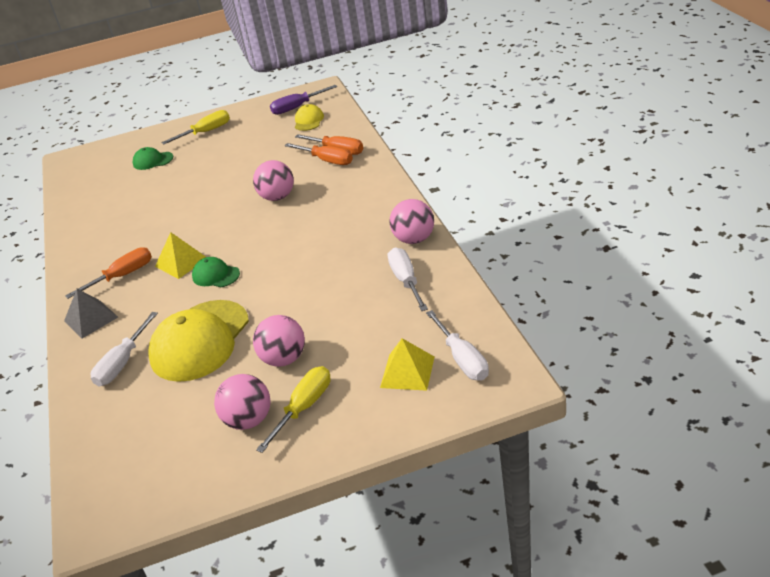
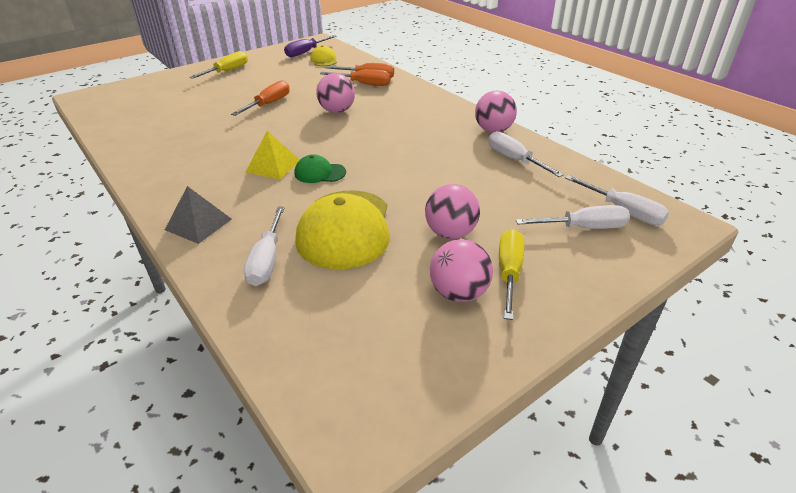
camera: 25 degrees left, 0 degrees up
(122, 276) = (212, 183): orange screwdriver -> orange screwdriver (268, 104)
(153, 161) = (185, 93): green cap -> none
(407, 372) = (583, 228): yellow pyramid -> white screwdriver

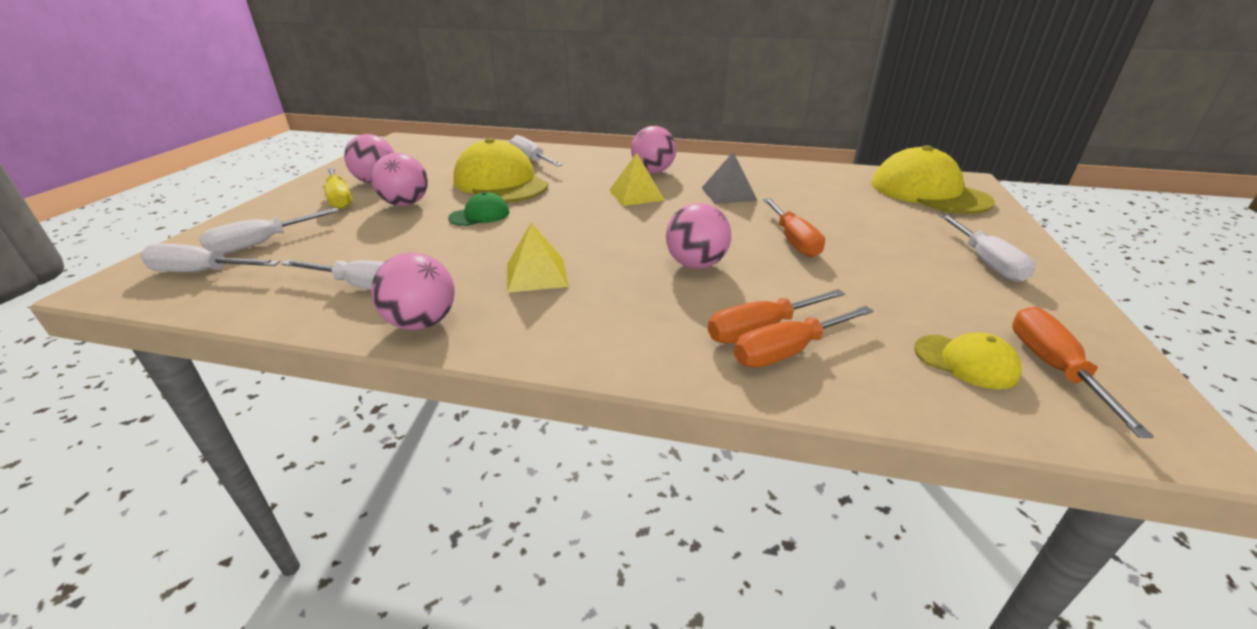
camera: 140 degrees right, 5 degrees down
(128, 99) = (928, 192): none -> yellow cap
(198, 224) = (610, 158): grey pyramid -> grey pyramid (728, 194)
(210, 186) = (653, 171): none -> pink ball
(227, 71) = (985, 262): yellow screwdriver -> white screwdriver
(306, 52) = (1053, 368): purple screwdriver -> orange screwdriver
(319, 173) = (584, 203): green cap -> green cap (480, 215)
(418, 133) = (536, 275): none -> yellow pyramid

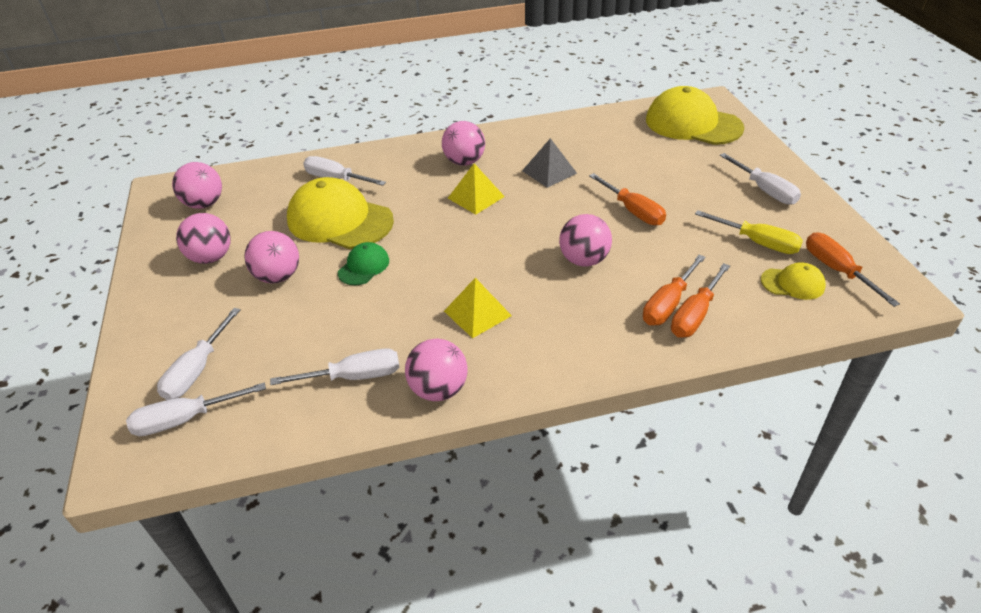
camera: 25 degrees left, 10 degrees up
(339, 198) = (201, 292): yellow screwdriver -> yellow screwdriver (757, 242)
(417, 153) = (204, 204): none -> pink ball

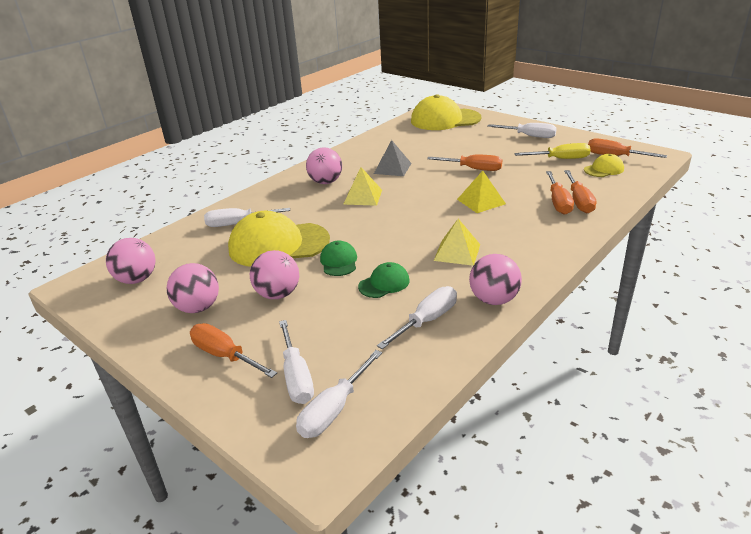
camera: 35 degrees left, 10 degrees down
(177, 317) = (225, 356): none -> orange screwdriver
(370, 313) = (384, 283): none -> green cap
(584, 260) = (481, 201): pink ball -> yellow pyramid

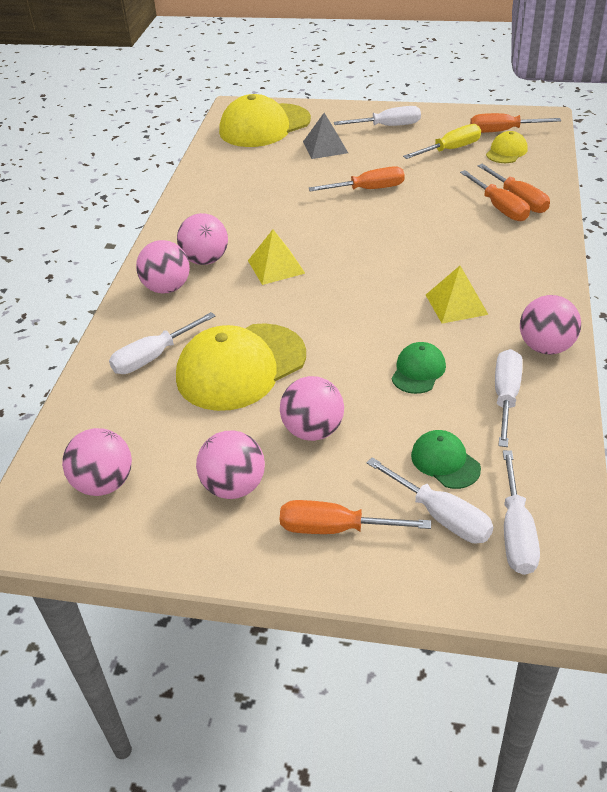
camera: 30 degrees left, 10 degrees up
(287, 191) = (167, 288): none -> pink ball
(339, 261) = (339, 362): green cap -> green cap (445, 462)
(392, 168) = (270, 215): grey pyramid -> grey pyramid (325, 147)
(481, 201) = (419, 231): yellow pyramid -> none

